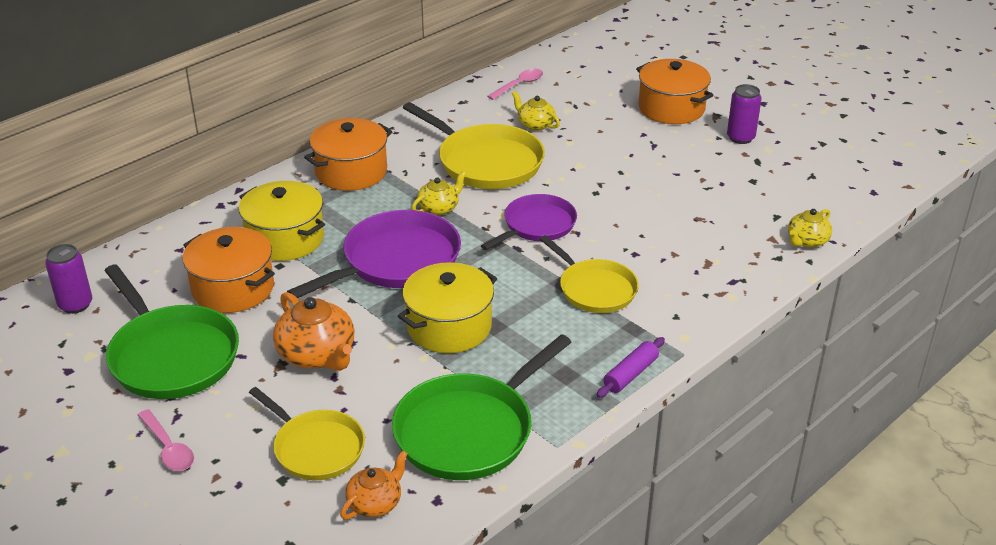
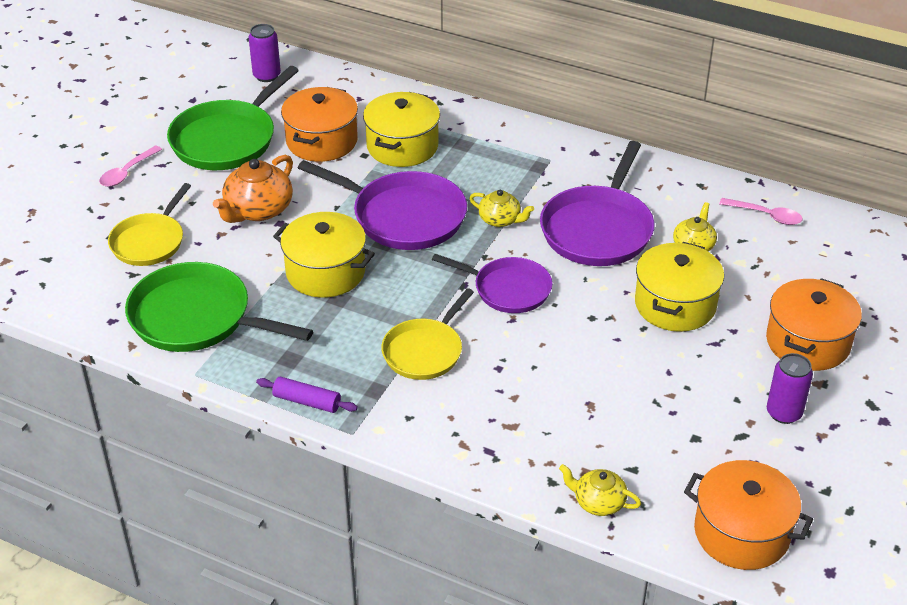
camera: 70 degrees right, 5 degrees up
(351, 172) = (526, 152): orange pot -> orange pot (741, 533)
(375, 503) = (100, 289): orange teapot -> none
(486, 162) = (598, 229): yellow pan -> purple pan
(601, 151) = (675, 305): none -> yellow pot

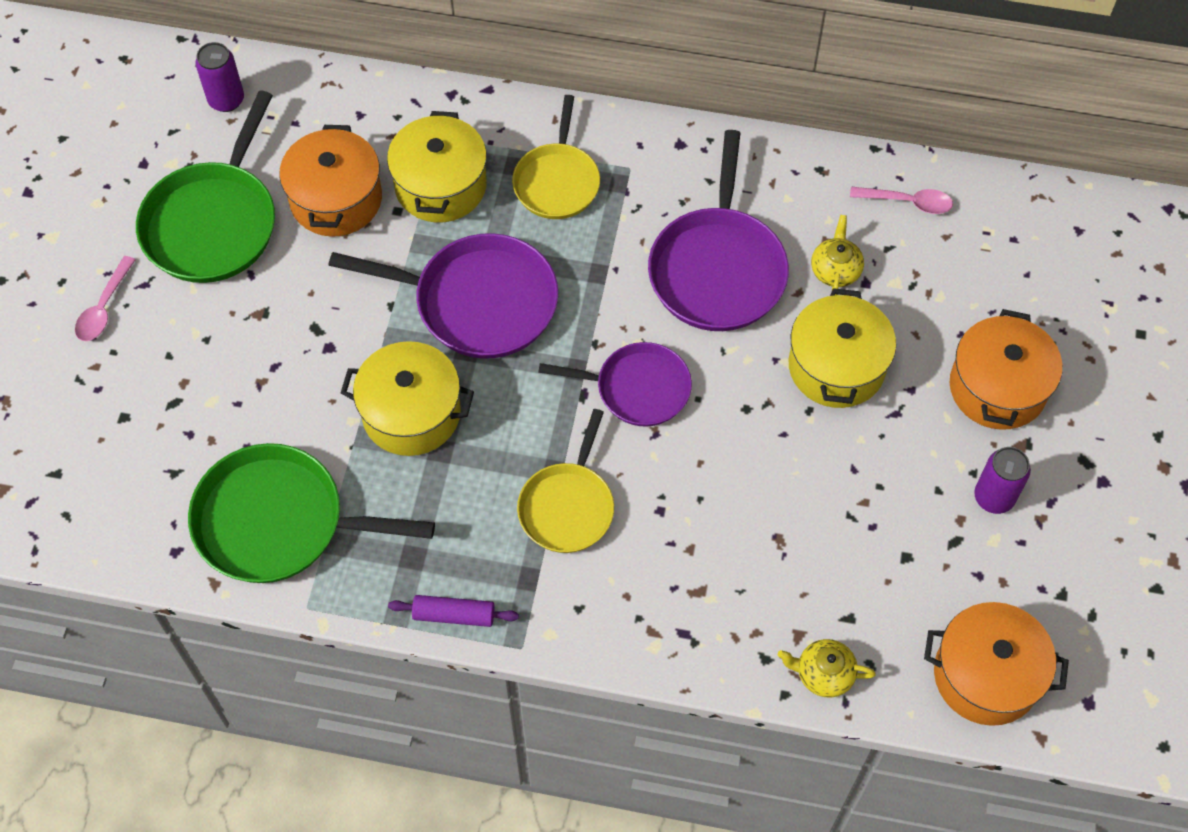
camera: 15 degrees left, 20 degrees up
(149, 242) = (176, 416): yellow pan -> yellow pan (557, 182)
(258, 210) = (294, 332): orange teapot -> none
(500, 220) = (597, 280): yellow teapot -> none

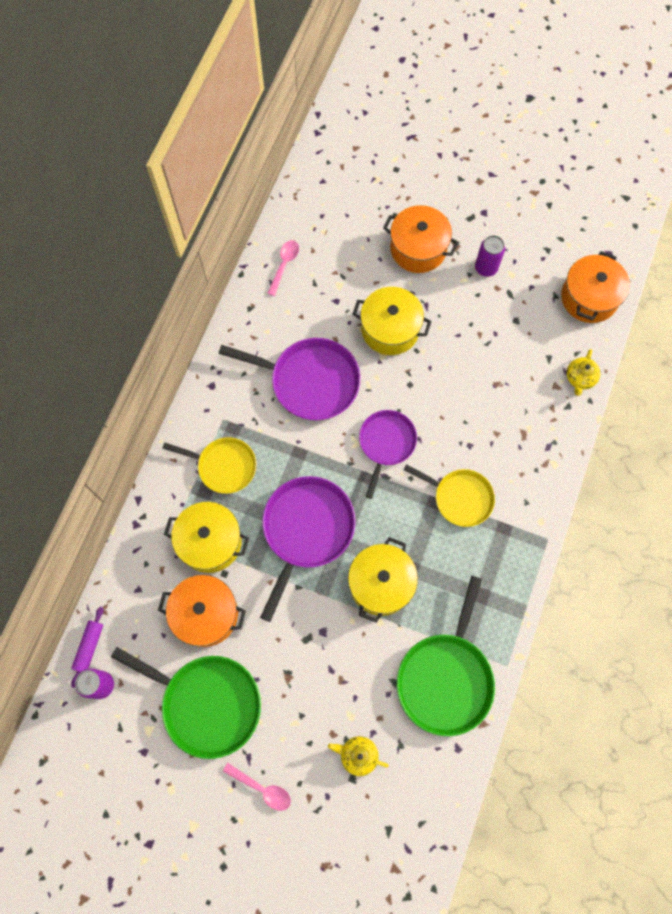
camera: 80 degrees left, 10 degrees up
(454, 615) = (522, 575): purple rolling pin -> purple rolling pin (89, 647)
(835, 270) = (324, 315): yellow teapot -> yellow teapot (358, 755)

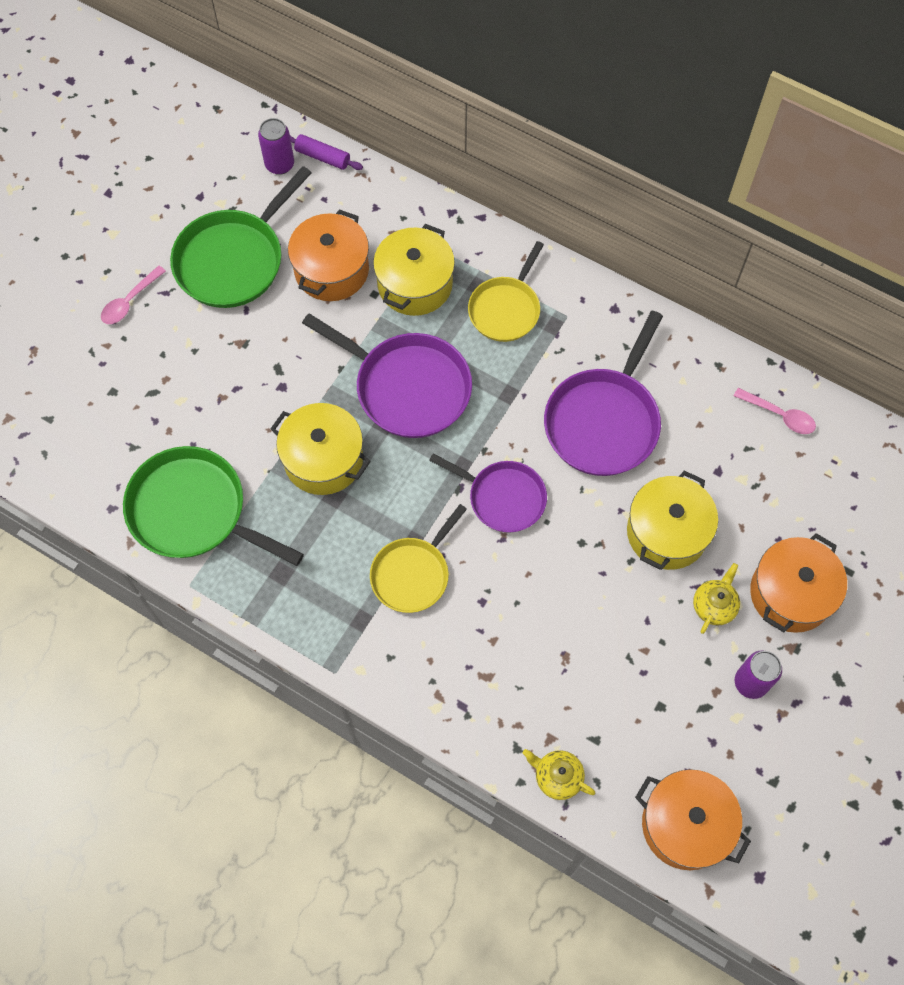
camera: 100 degrees right, 5 degrees down
(358, 755) = (135, 401): yellow teapot -> yellow teapot (714, 605)

